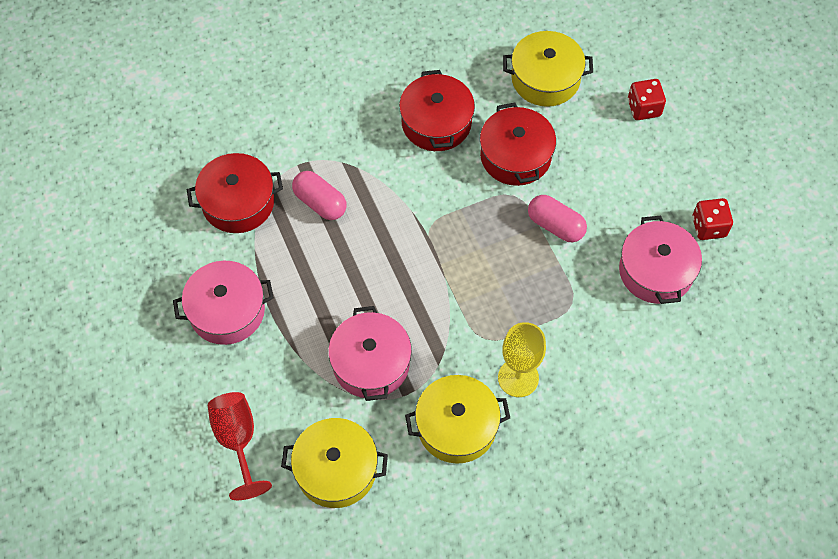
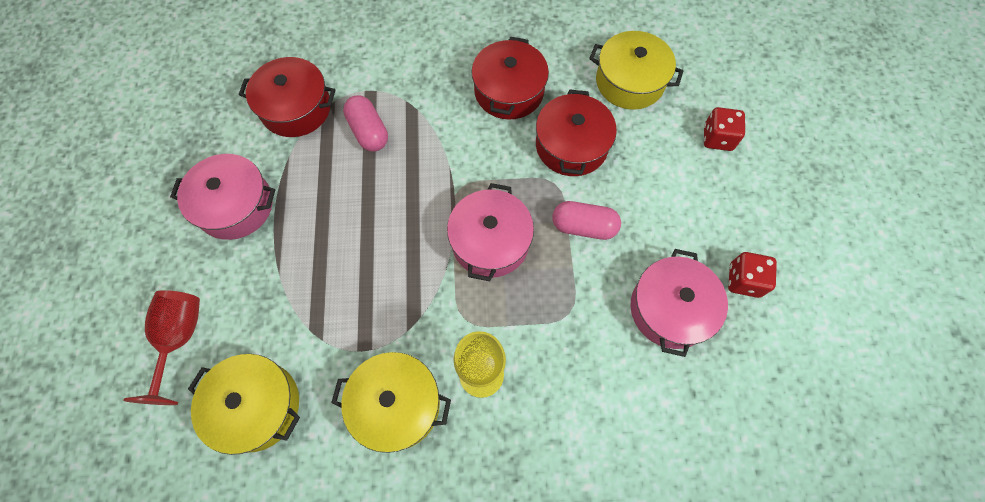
camera: 20 degrees right, 5 degrees up
(371, 363) = (342, 305): pink pot -> pink pot (490, 241)
(555, 225) = (584, 226): pink capsule -> pink capsule turned 45 degrees counterclockwise

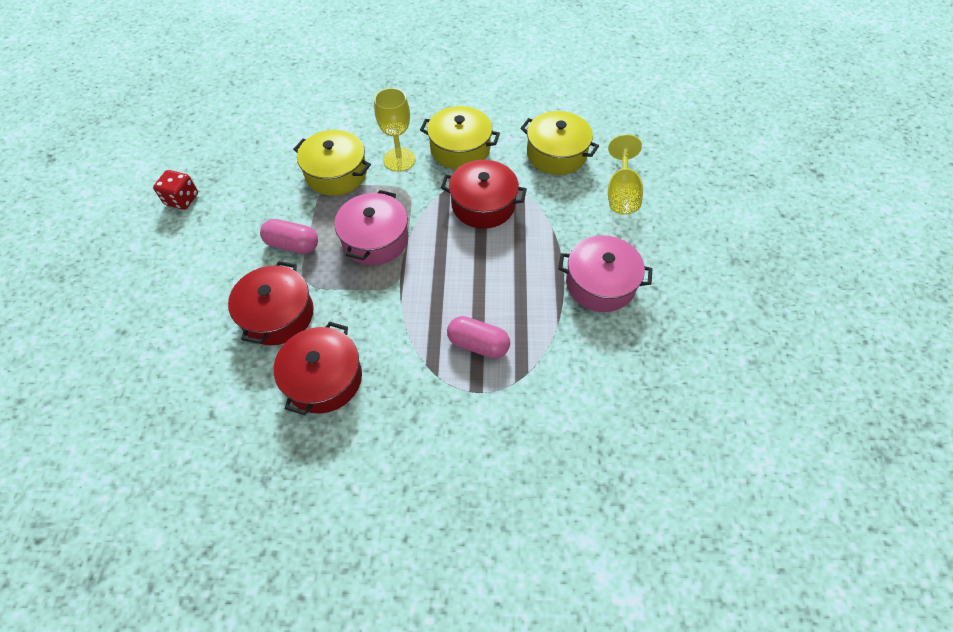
camera: 175 degrees left, 10 degrees down
(180, 338) = (621, 193): red goblet -> yellow goblet
(296, 108) = (556, 377): red pot -> red pot (483, 205)
(368, 131) = (478, 344): pink capsule -> pink capsule turned 45 degrees counterclockwise
(630, 82) = (189, 379): yellow pot -> yellow pot (336, 173)
(670, 309) = (248, 186): pink pot -> none
(717, 138) = (133, 311): red dice -> none

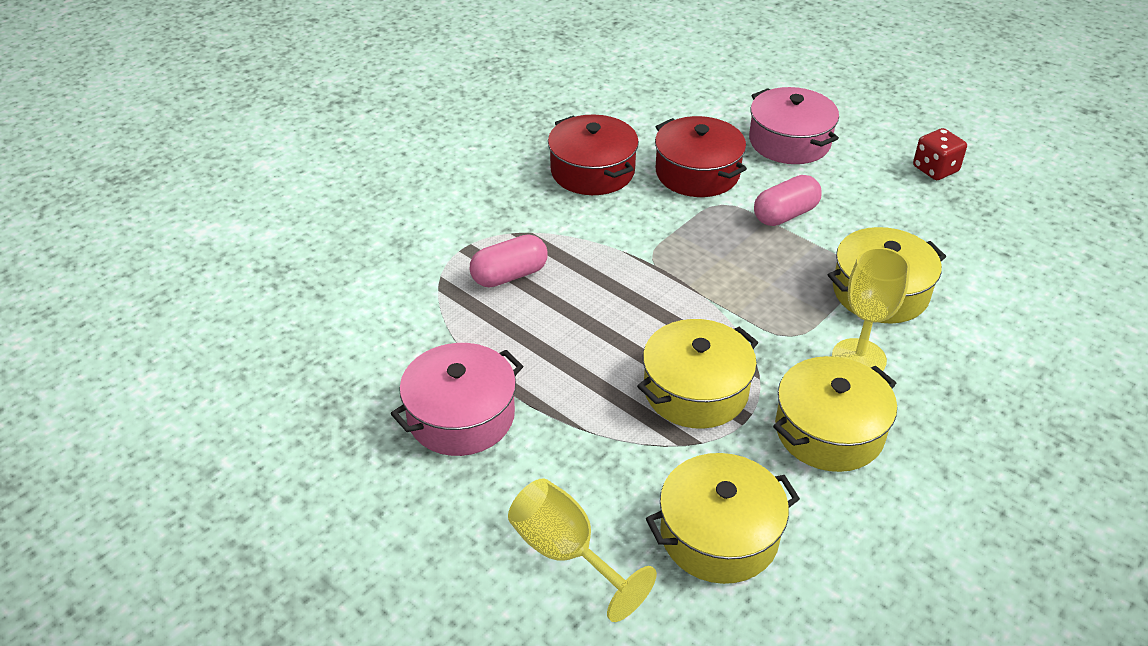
camera: 130 degrees right, 15 degrees down
(375, 239) = (732, 273): pink pot -> pink pot (789, 142)
(483, 205) = (695, 390): red pot -> yellow pot

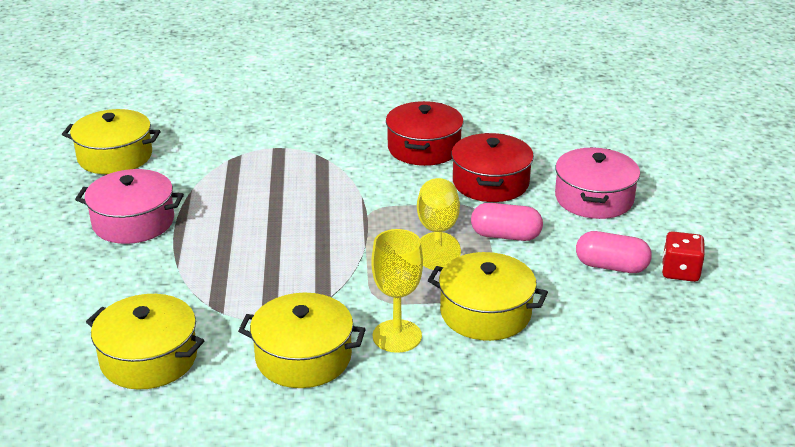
camera: 45 degrees right, 10 degrees down
(509, 275) = (276, 174): pink capsule -> pink capsule (611, 266)
(566, 553) = (67, 311): yellow goblet -> yellow goblet (437, 232)
(695, 390) = (268, 287): yellow pot -> yellow pot (115, 156)

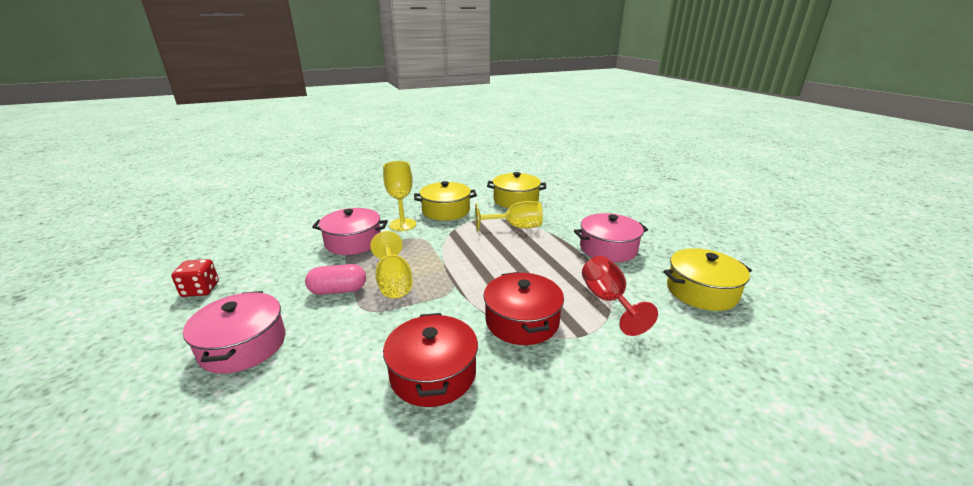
camera: 160 degrees right, 5 degrees down
(216, 287) = (516, 227): none -> yellow goblet
(220, 167) = (608, 300): none -> red goblet
(485, 313) = (353, 242): yellow pot -> pink pot
(490, 183) = (351, 341): red pot -> red pot (522, 321)
(611, 266) = (256, 283): pink capsule -> none

